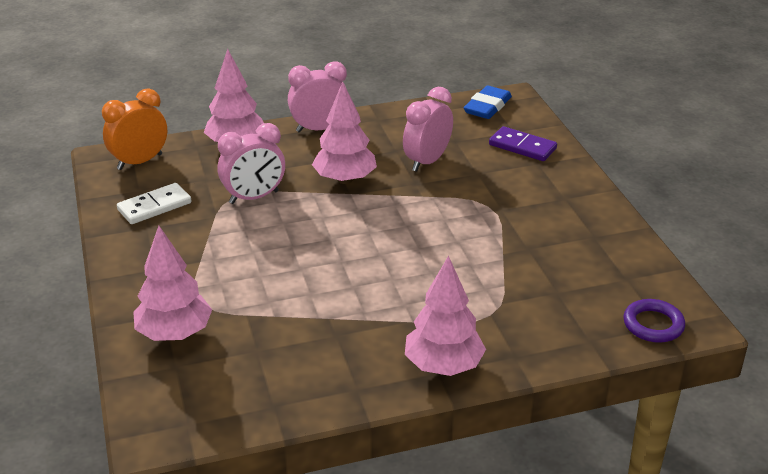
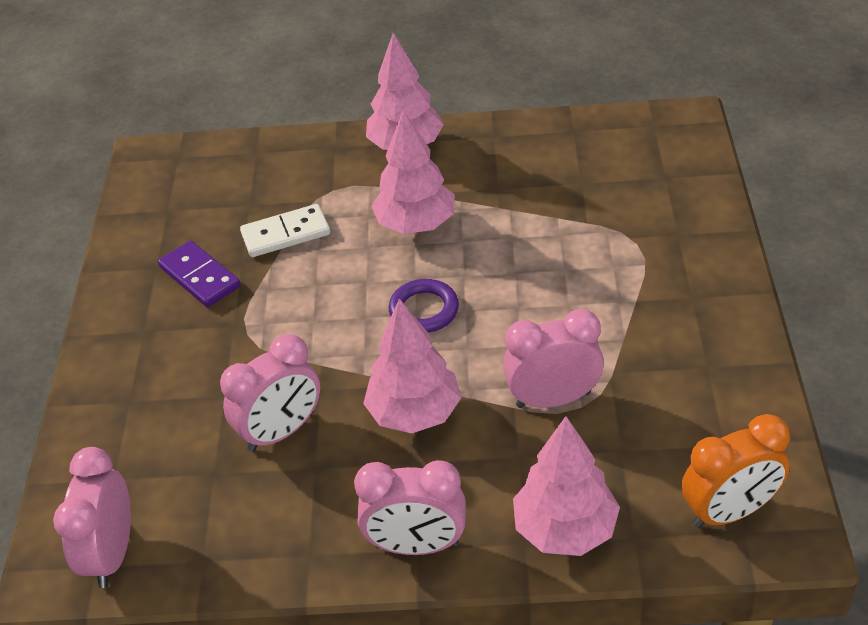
camera: 160 degrees left, 10 degrees up
(154, 206) = (699, 404): white domino -> white domino (285, 234)
(175, 333) = (666, 210): pink tree -> pink tree (416, 225)
(487, 107) = (112, 554): blue eraser -> pink clock
(522, 147) = (127, 439): purple domino -> purple domino (200, 277)
(653, 325) = (186, 159): purple ring -> purple ring (424, 310)

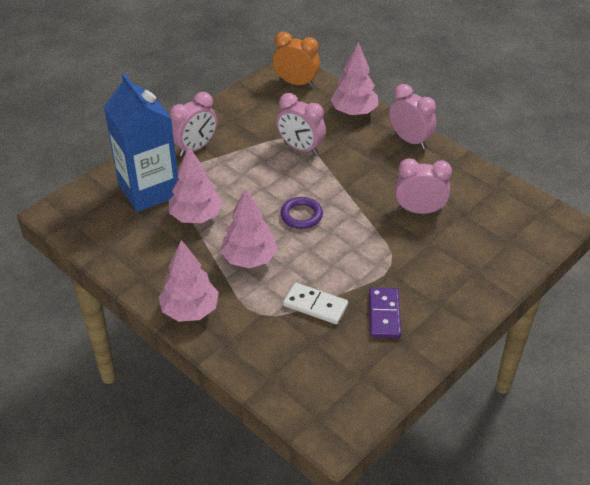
camera: 140 degrees left, 0 degrees up
(112, 554) = (531, 213): pink clock -> pink clock (195, 148)
(414, 413) = (358, 179): pink tree -> pink tree (196, 216)
(638, 207) = (149, 190): none -> blue carton

